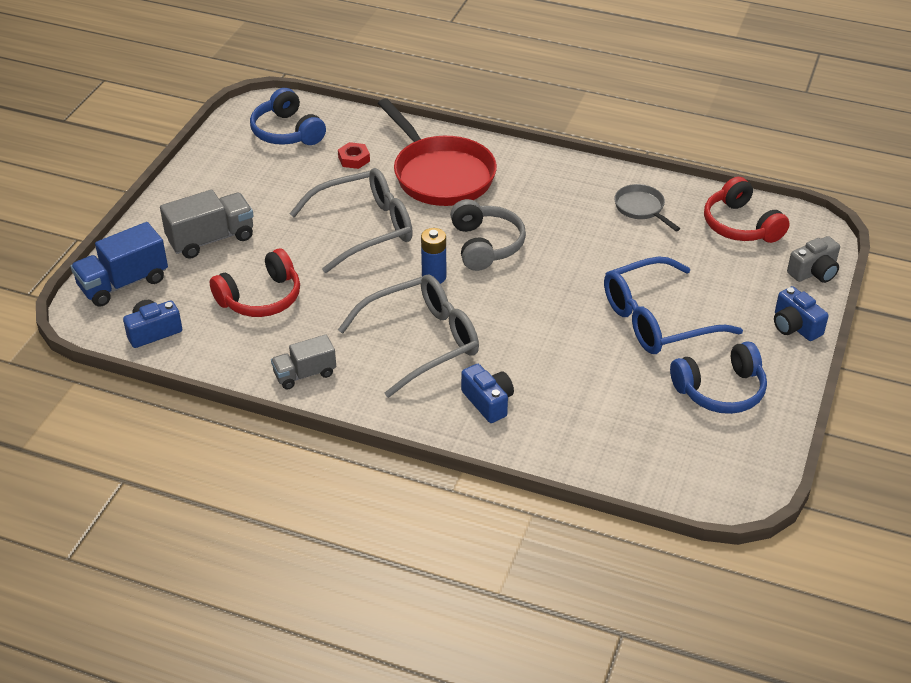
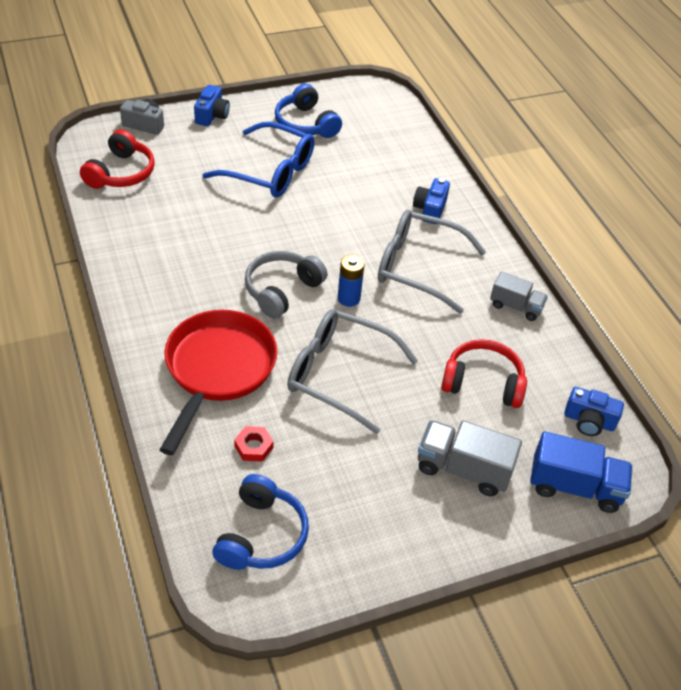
camera: 135 degrees left, 5 degrees up
(641, 208) = (148, 229): grey pan -> none
(720, 390) = (306, 124): blue headphones -> blue headphones turned 150 degrees counterclockwise

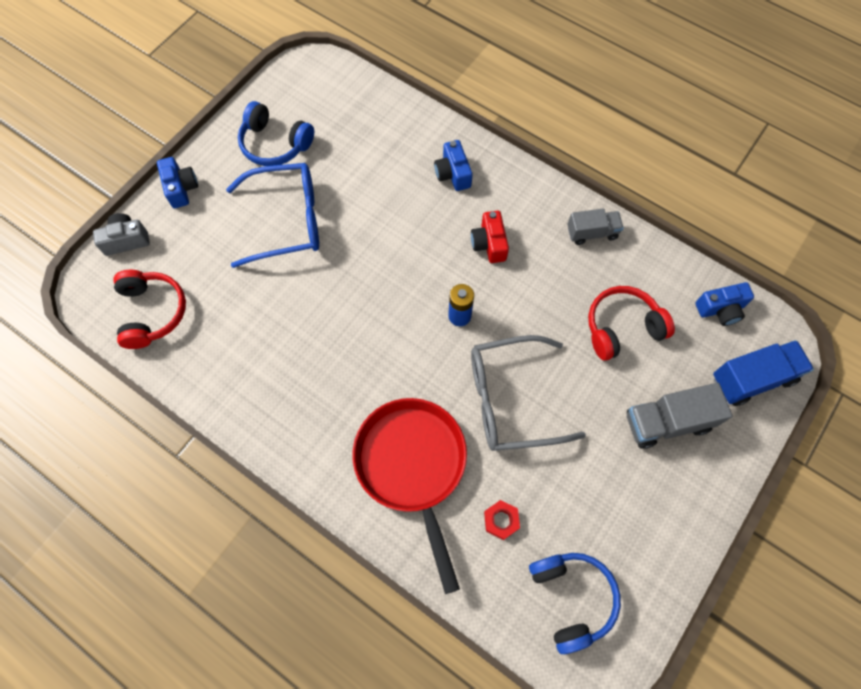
camera: 30 degrees left, 20 degrees up
(282, 290) = (399, 346): grey headphones -> none
(418, 267) = (489, 244): grey glasses -> red camera

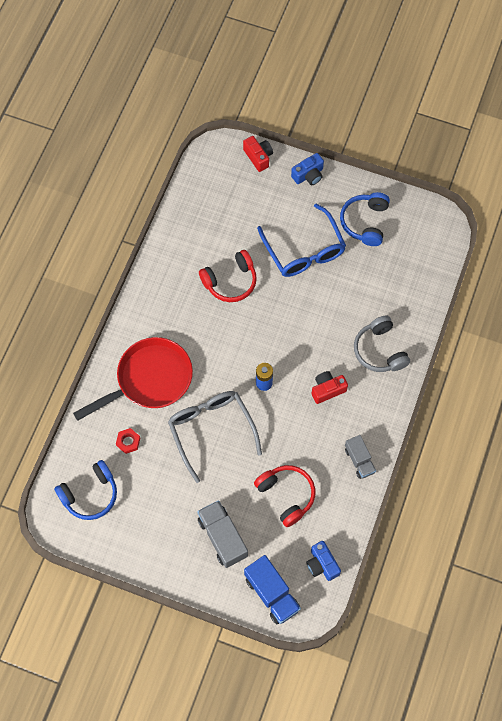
camera: 75 degrees right, 0 degrees up
(126, 240) = (258, 157): grey camera -> red camera
(152, 312) = (211, 192): red headphones -> red headphones (230, 281)
(453, 174) = (379, 350): blue camera -> grey headphones

